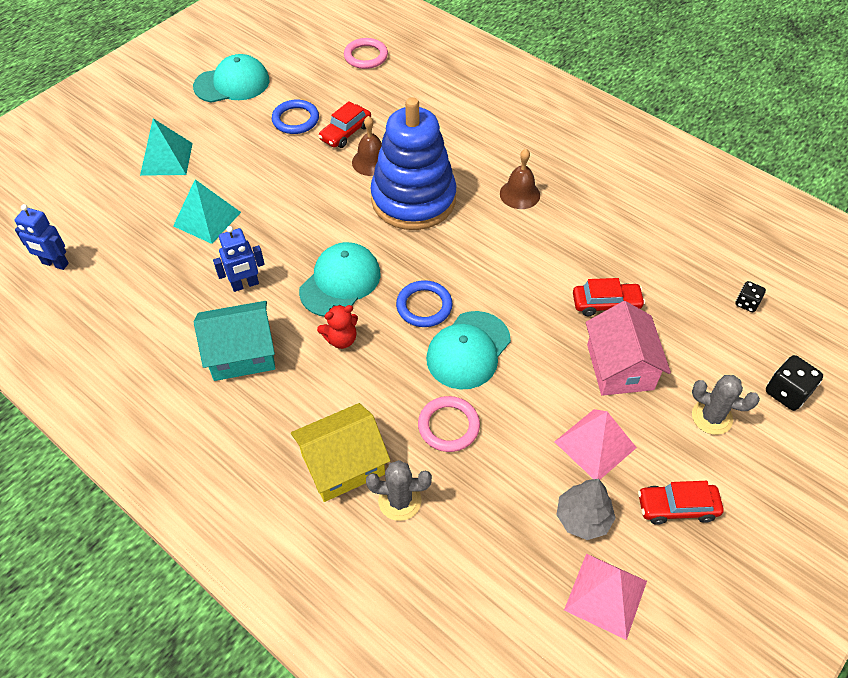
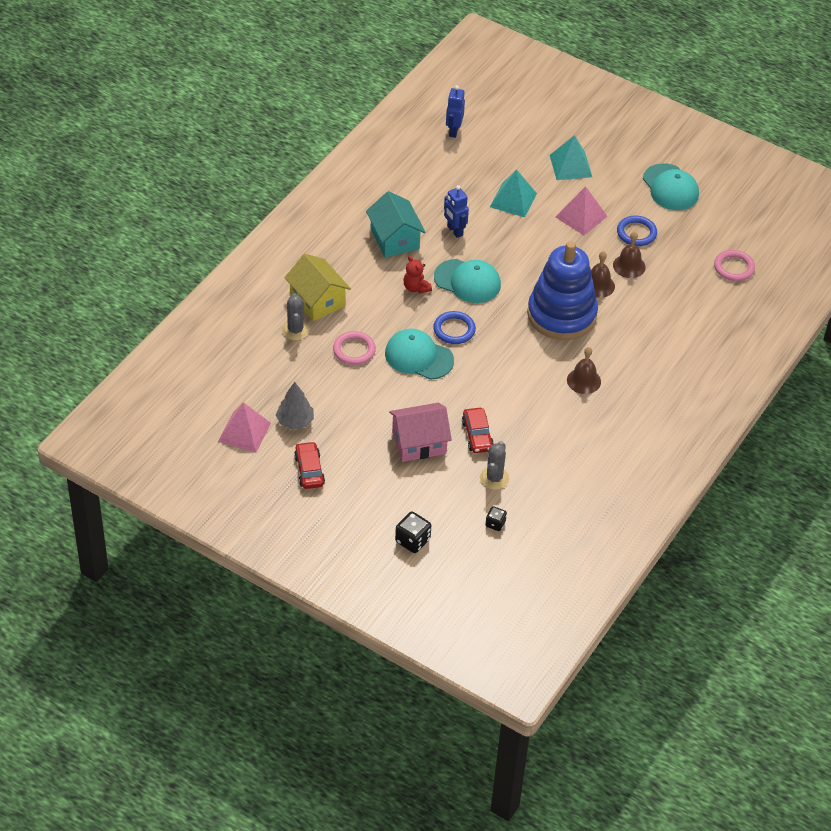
camera: 80 degrees right, 5 degrees down
(346, 133) = (629, 266): red car -> brown bell
(595, 444) = (351, 428): pink pyramid -> pink pyramid (581, 216)
(712, 417) = (383, 494): grey cactus -> grey cactus (494, 478)

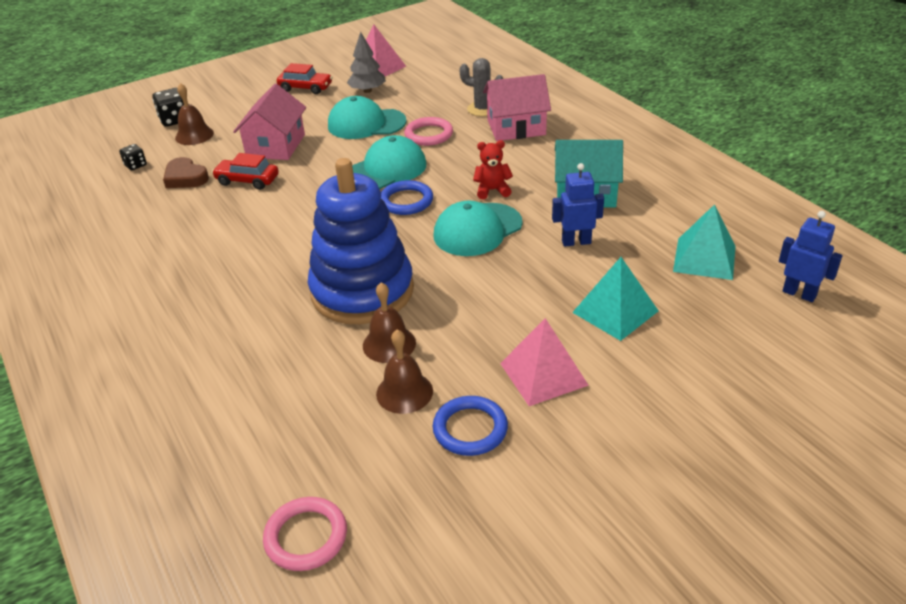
camera: 120 degrees right, 10 degrees down
(317, 300) = (516, 127): yellow house -> pink house
(494, 478) = (185, 178): grey cactus -> brown heart
(570, 166) = (674, 402): turquoise pyramid -> turquoise pyramid (704, 258)
(583, 381) = (242, 276): brown bell -> brown bell (194, 135)
(670, 187) = (562, 527): turquoise cap -> turquoise cap (366, 124)

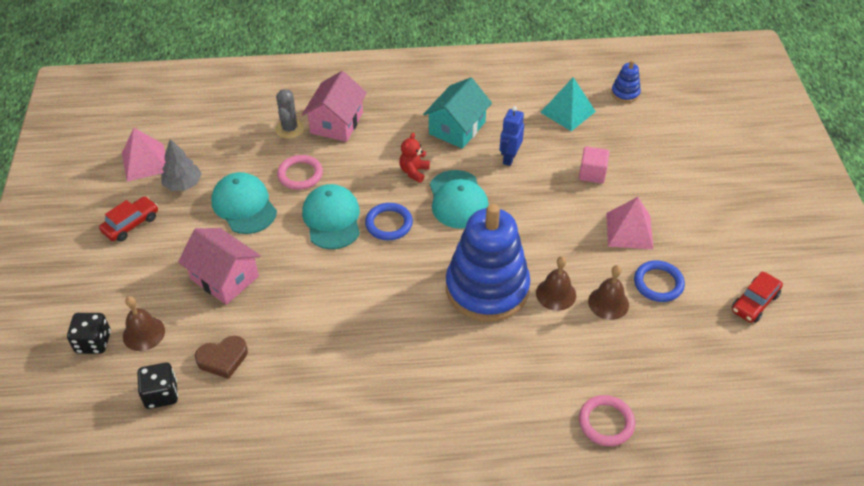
camera: 65 degrees left, 10 degrees up
(135, 165) = (161, 394): black dice -> black dice, size x1.61
(247, 180) = (269, 314): red car -> red car (754, 303)
(306, 537) = (708, 392): pink ring -> pink ring (606, 422)
(366, 124) = (244, 206): turquoise cap -> turquoise cap turned 120 degrees clockwise
(482, 109) = (289, 129): grey cactus -> grey cactus turned 45 degrees counterclockwise
(615, 311) = (592, 173): turquoise pyramid -> pink cube
(799, 294) = (625, 93): blue robot -> blue stacking toy

